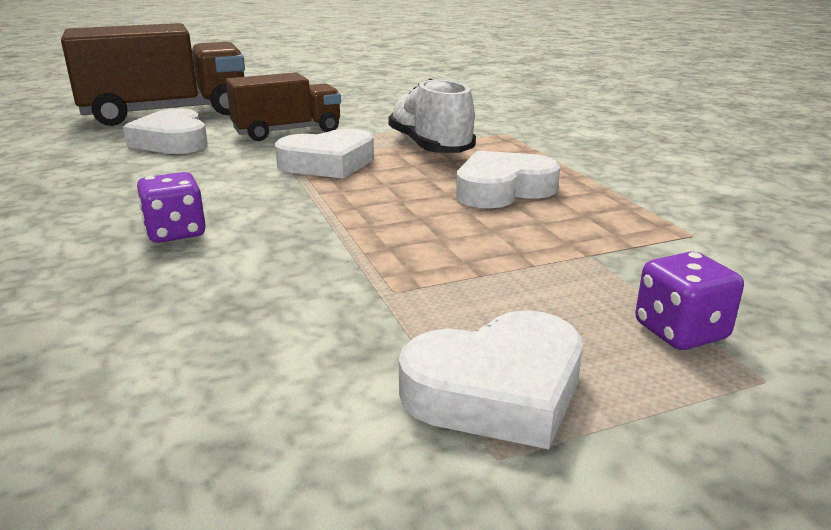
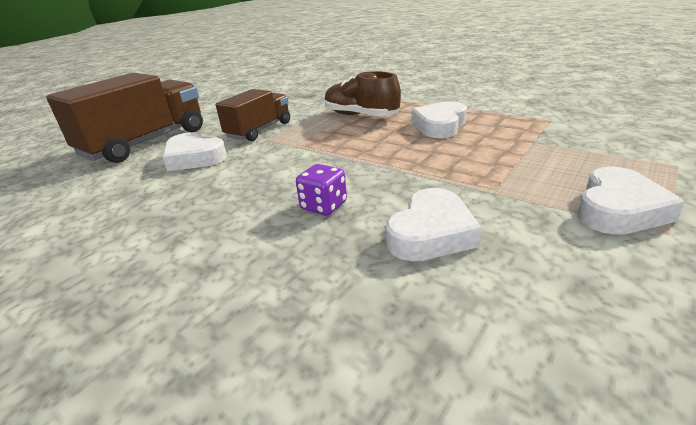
camera: 30 degrees left, 5 degrees up
(328, 163) = (324, 140): white heart -> white heart (431, 233)
(430, 147) = (361, 115): white shoe -> brown shoe
(680, 332) = (623, 159): purple dice -> none

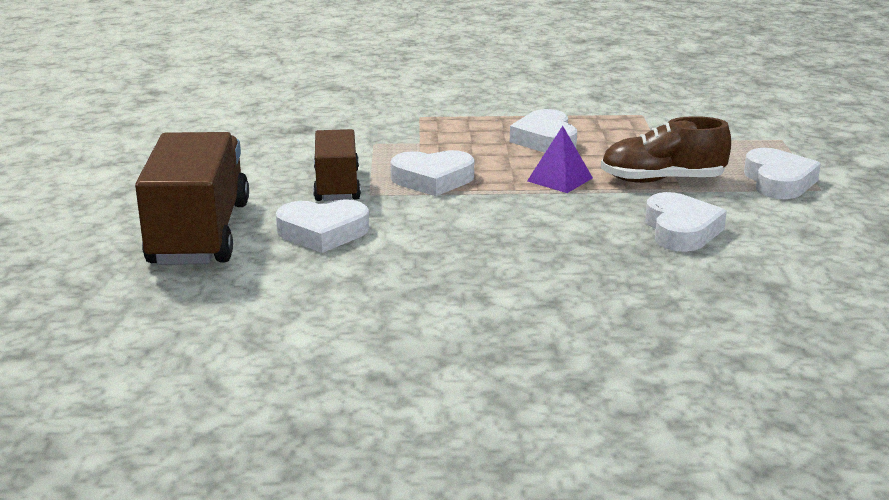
camera: 40 degrees left, 5 degrees down
(316, 138) = (433, 180): none -> white heart
(324, 206) = (565, 236): purple dice -> none
(361, 115) = (435, 144): brown shoe -> brown shoe (662, 180)
(400, 157) = (559, 179): none -> purple pyramid

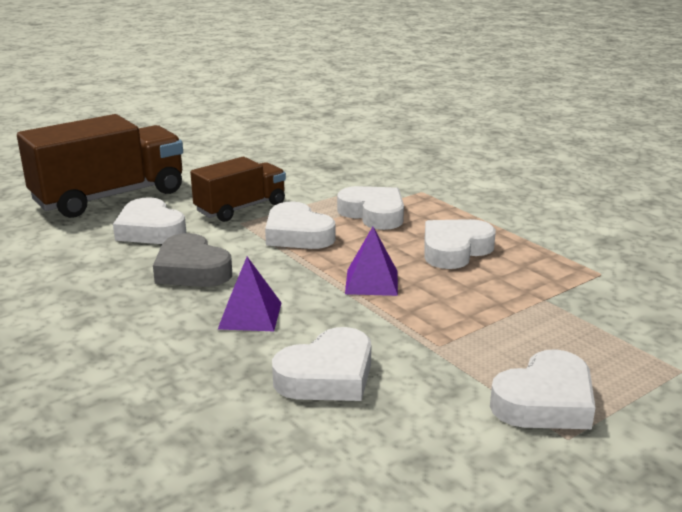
camera: 55 degrees right, 0 degrees up
(436, 144) = (373, 214): none -> white heart
(442, 234) = (192, 270): none -> grey heart
(558, 232) = (250, 315): none -> purple pyramid
(662, 180) = (443, 331): brown shoe -> none

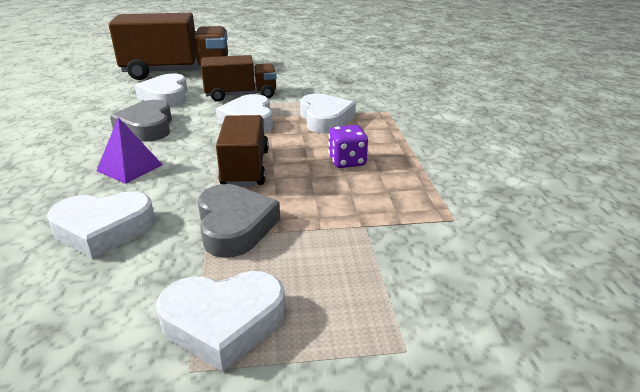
camera: 30 degrees right, 5 degrees up
(371, 282) = (245, 168): purple pyramid -> brown truck
(443, 333) = (234, 226): none -> grey heart
(454, 250) = (347, 161): white heart -> purple dice

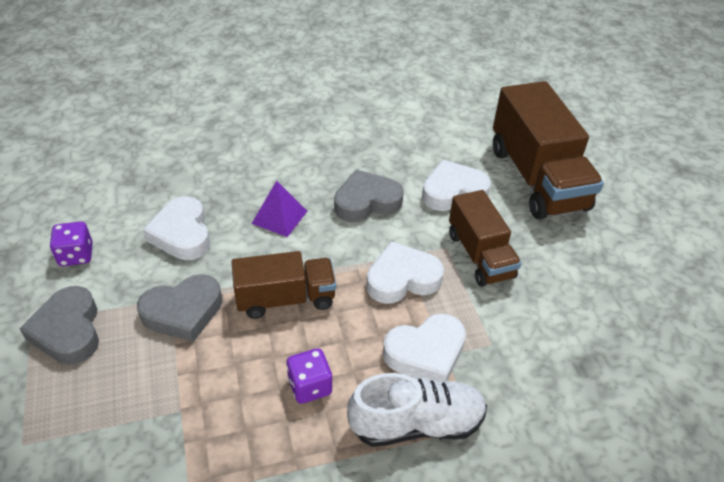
camera: 80 degrees right, 15 degrees up
(67, 329) = (76, 255): none -> purple dice
(224, 322) = (68, 330): white heart -> grey heart
(385, 127) = (416, 424): none -> white shoe

